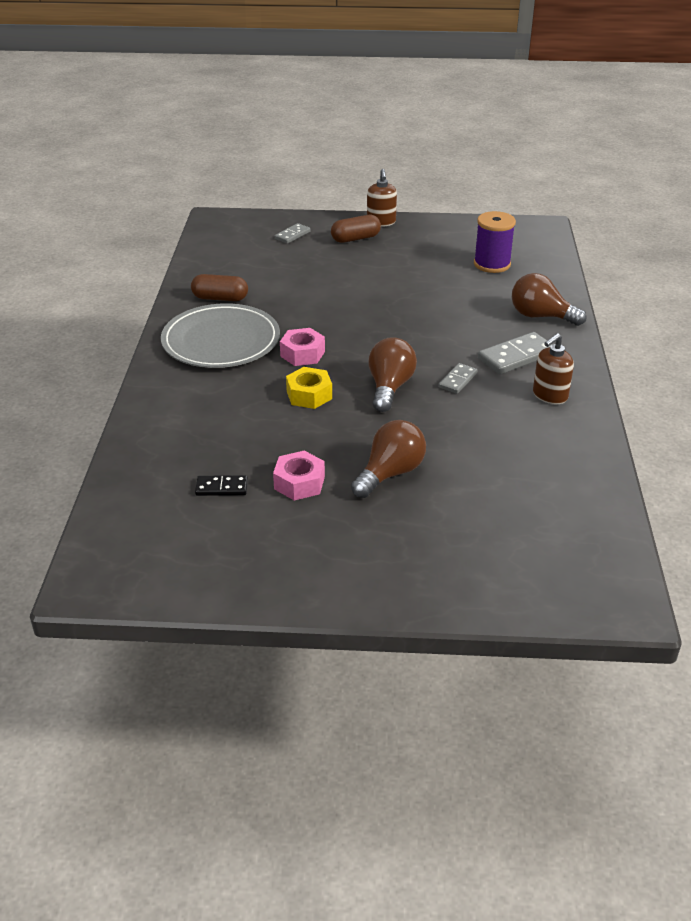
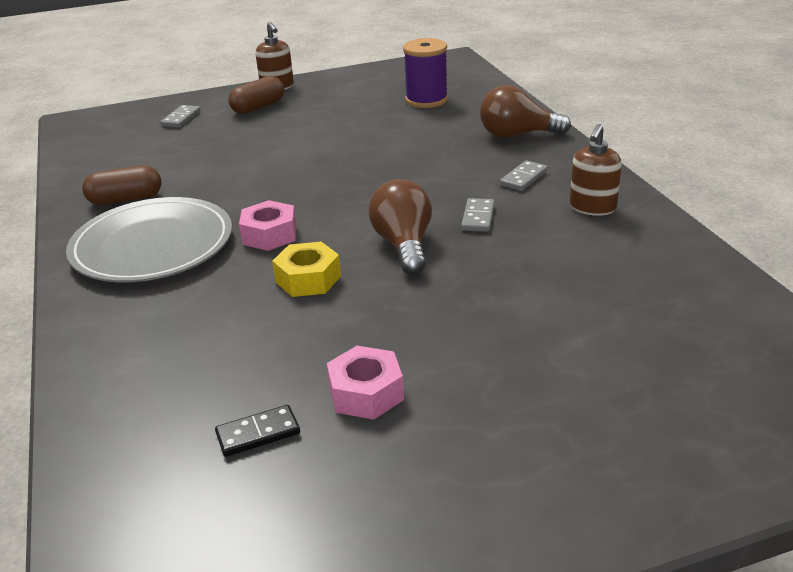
camera: 20 degrees left, 5 degrees down
(390, 473) = (478, 345): brown light bulb -> none
(516, 356) = (523, 178): grey domino -> grey domino, size x0.59

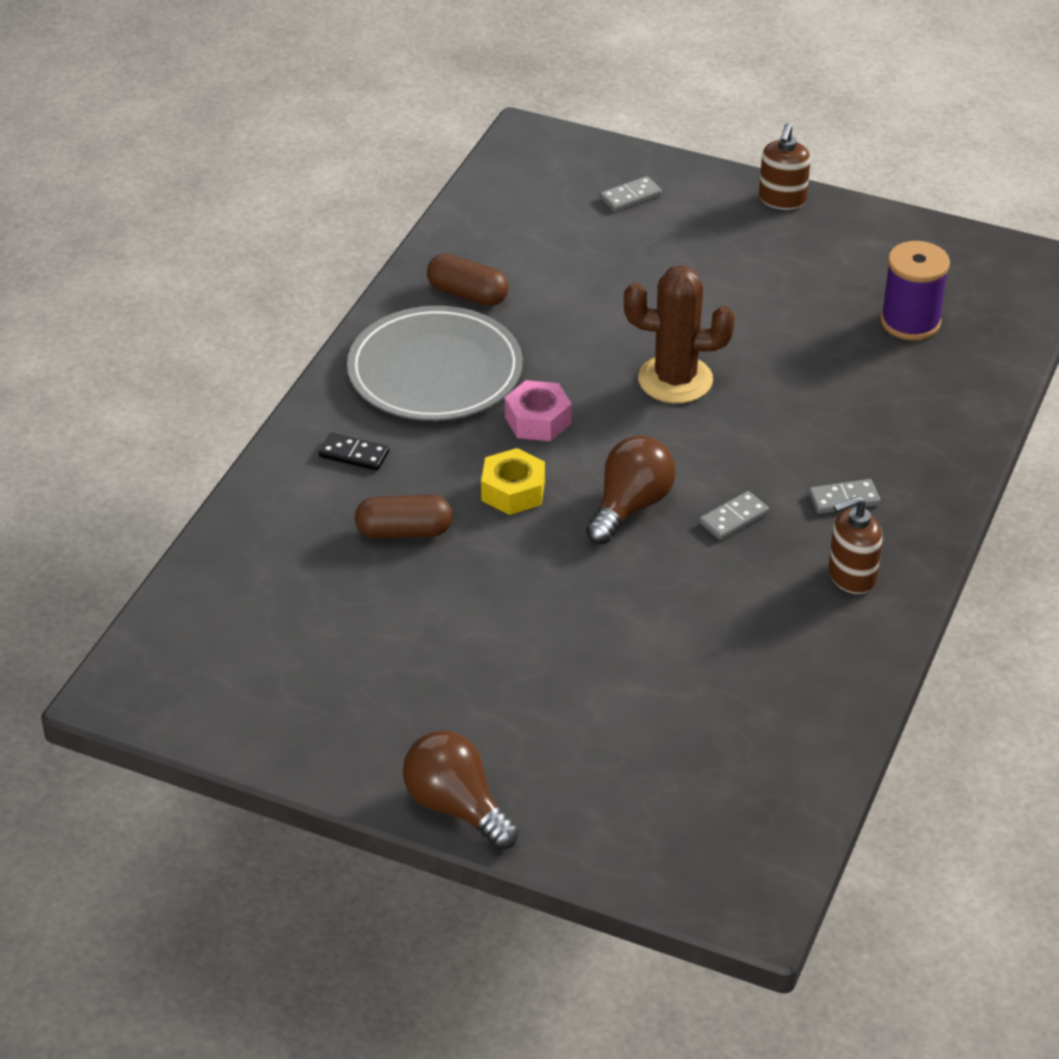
camera: 40 degrees right, 10 degrees up
(258, 107) = (724, 224): brown capsule -> brown capsule (404, 531)
(258, 434) = (332, 604): black domino -> black domino (354, 454)
(333, 176) = (675, 380): none -> brown cactus
(366, 393) = (433, 623): pink nut -> none
(517, 135) = (926, 437): brown light bulb -> brown light bulb (456, 807)

